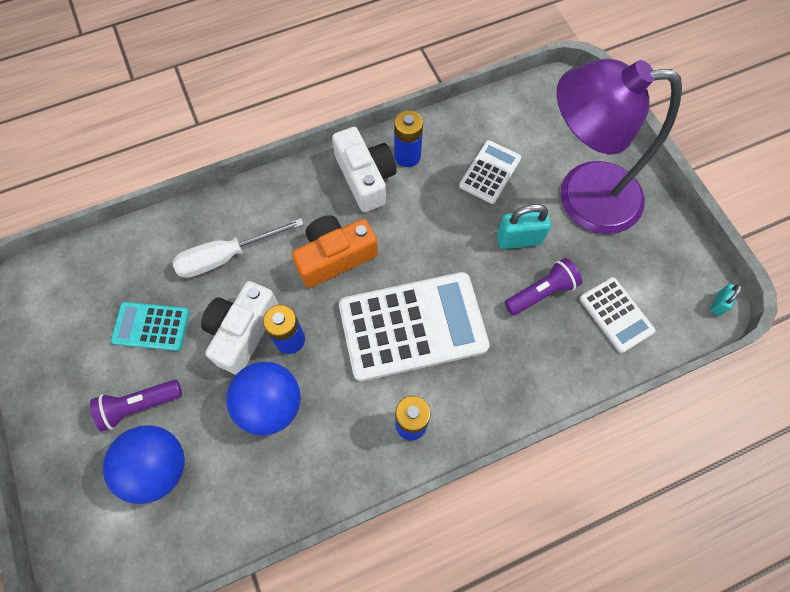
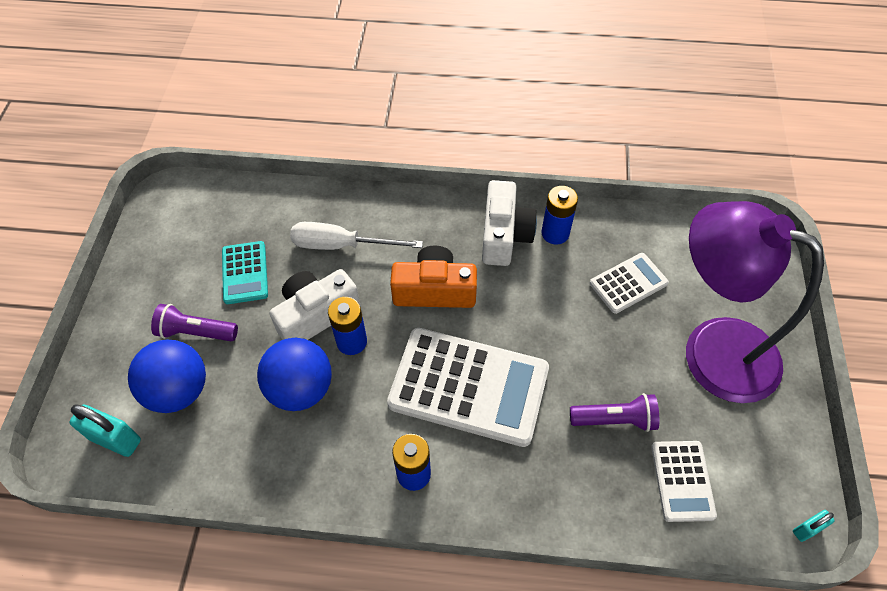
camera: 30 degrees right, 10 degrees down
(151, 326) = (245, 273): turquoise calculator -> turquoise calculator turned 135 degrees counterclockwise
(519, 239) = (621, 358): turquoise padlock -> turquoise padlock (115, 439)

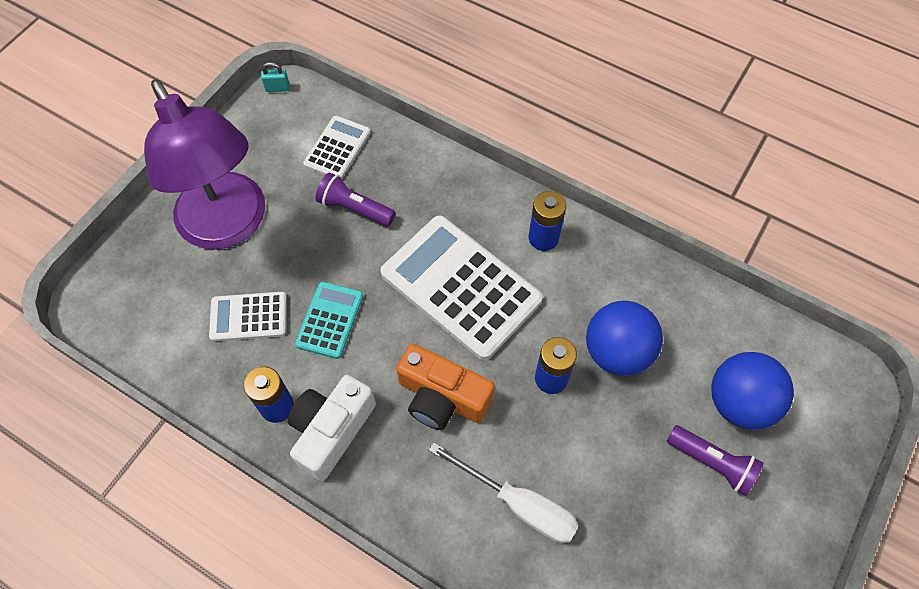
camera: 155 degrees left, 5 degrees up
(115, 439) = (807, 379): turquoise padlock -> none
(245, 273) = (642, 517): turquoise calculator -> turquoise calculator (329, 320)
(316, 314) = (577, 426): white camera -> none

